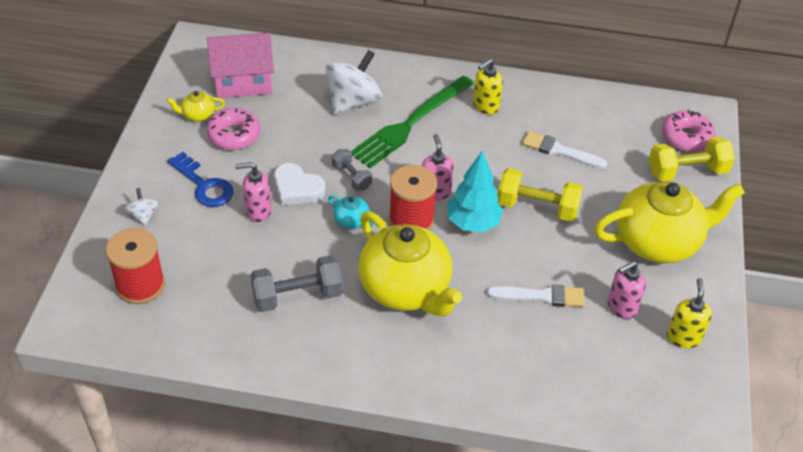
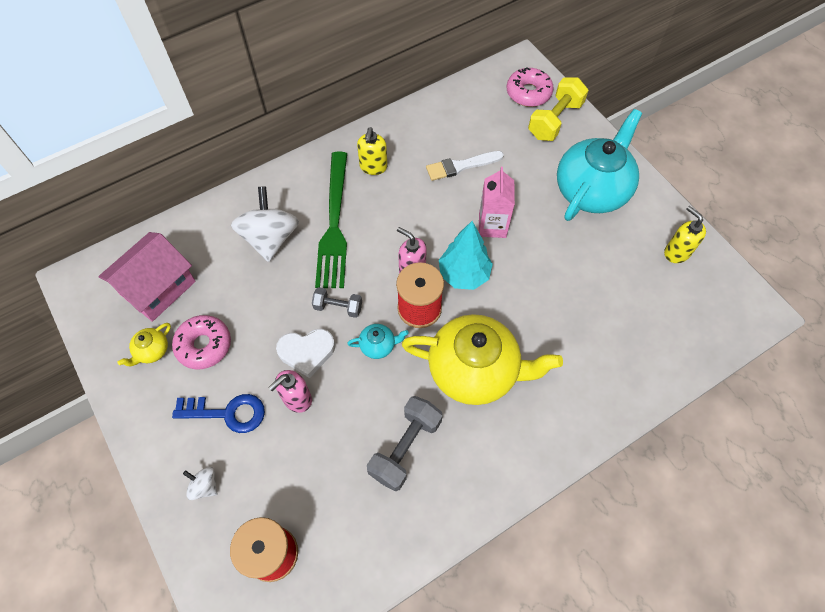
camera: 40 degrees left, 15 degrees up
(537, 207) = (492, 225): yellow dumbbell -> pink carton
(541, 296) = (566, 296): white brush -> none
(621, 307) = (620, 261): pink soap dispenser -> none
(658, 241) = (591, 190): yellow teapot -> turquoise teapot

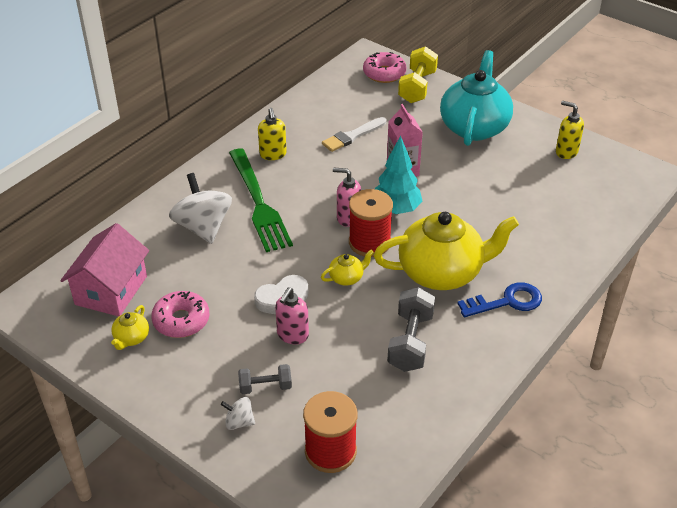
camera: 20 degrees left, 20 degrees down
(227, 413) = (232, 363): blue key -> blue key (507, 302)
(338, 307) = (295, 260): grey dumbbell -> grey dumbbell (265, 387)
(378, 345) = (347, 278): turquoise teapot -> yellow teapot

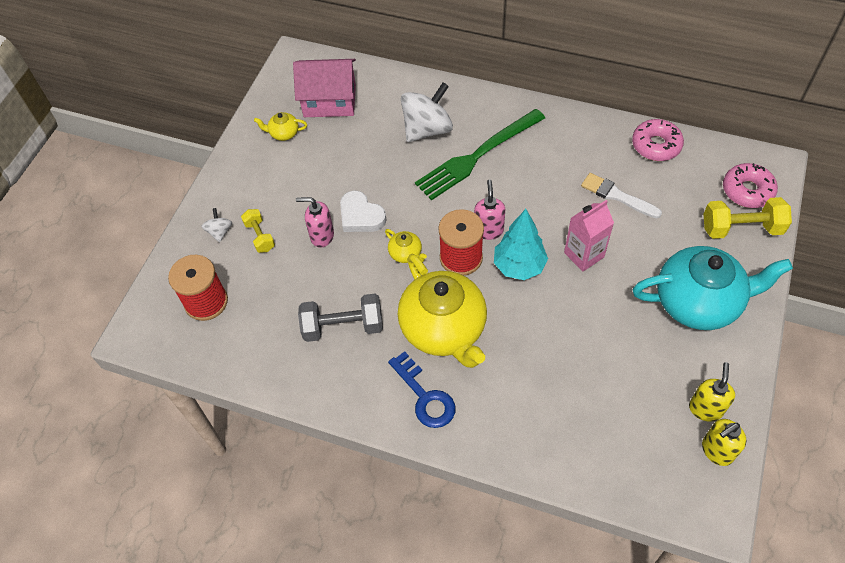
camera: 75 degrees right, 15 degrees up
(181, 320) = (312, 156): pink donut -> pink donut (656, 145)
(265, 387) = (260, 236): grey dumbbell -> yellow dumbbell
(273, 154) = (552, 142): yellow soap dispenser -> yellow soap dispenser (716, 451)

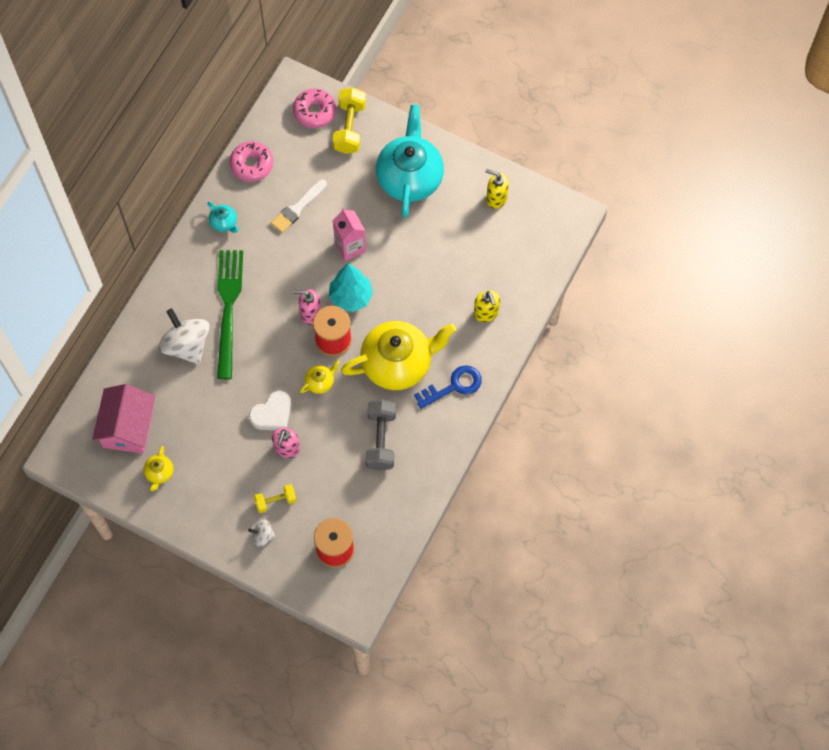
camera: 85 degrees left, 10 degrees up
(477, 156) = (228, 308): green fork -> green fork turned 150 degrees counterclockwise
(577, 134) = (224, 223): none -> turquoise teapot
(716, 451) = (528, 201): yellow soap dispenser -> yellow soap dispenser (486, 313)

